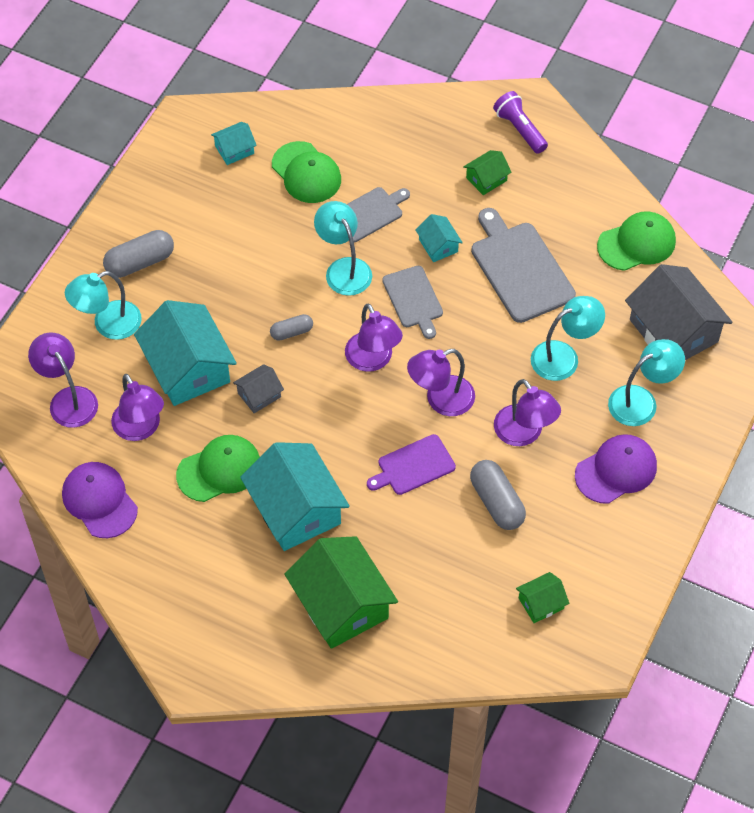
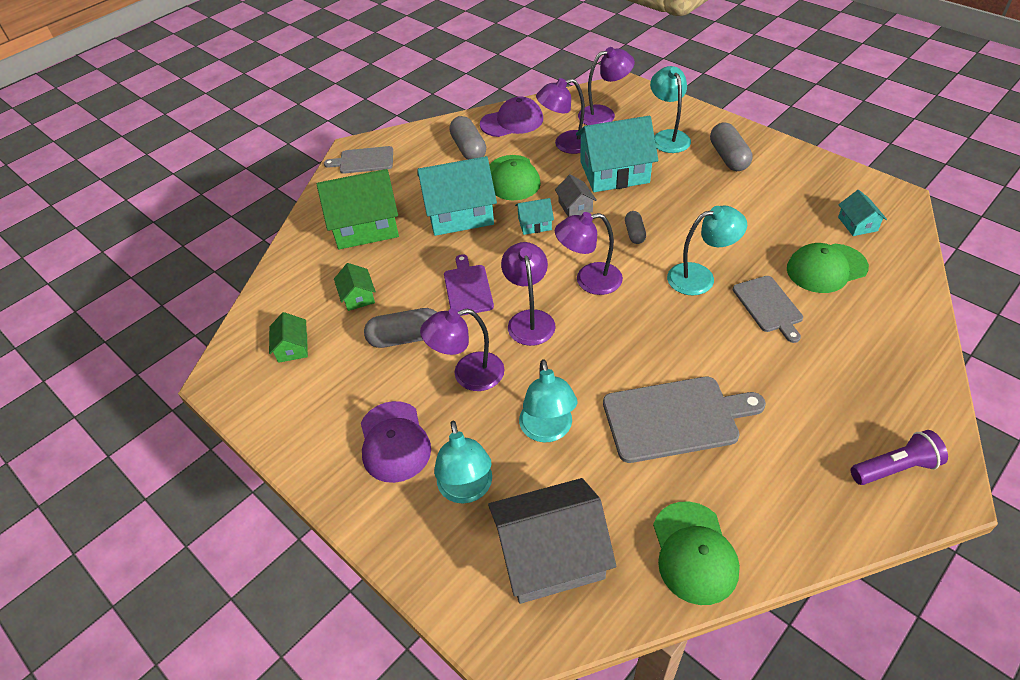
camera: 110 degrees right, 10 degrees down
(168, 536) = (468, 149): none -> grey capsule
(413, 299) = (652, 321): grey cutting board -> grey cutting board (364, 161)
(438, 245) = (719, 353): turquoise house -> turquoise house (534, 224)
(486, 179) = (812, 415): green house -> green house (358, 296)

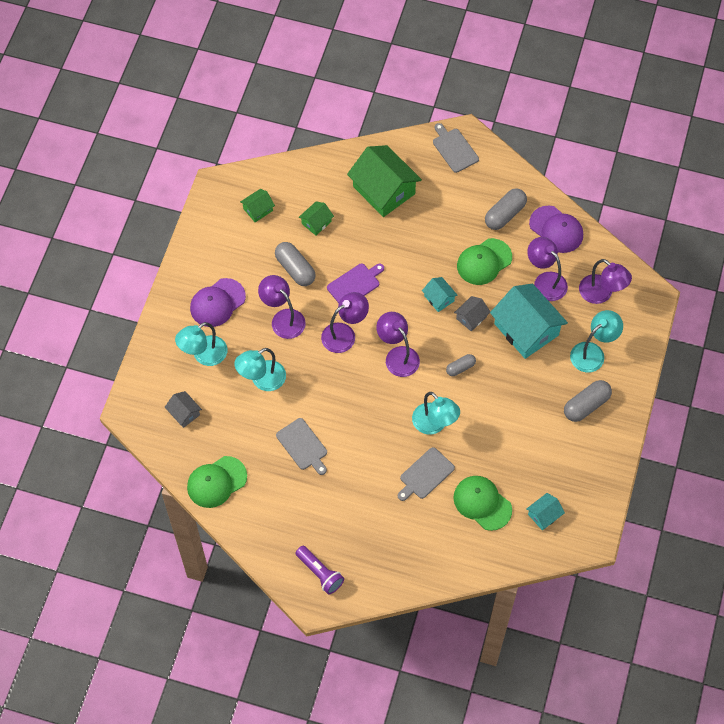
camera: 60 degrees right, 15 degrees up
(459, 213) = (426, 244): turquoise house -> none
(550, 555) = (184, 413): grey house -> grey house, size x0.47
(675, 418) = (303, 446): grey cutting board -> grey cutting board, size x0.62

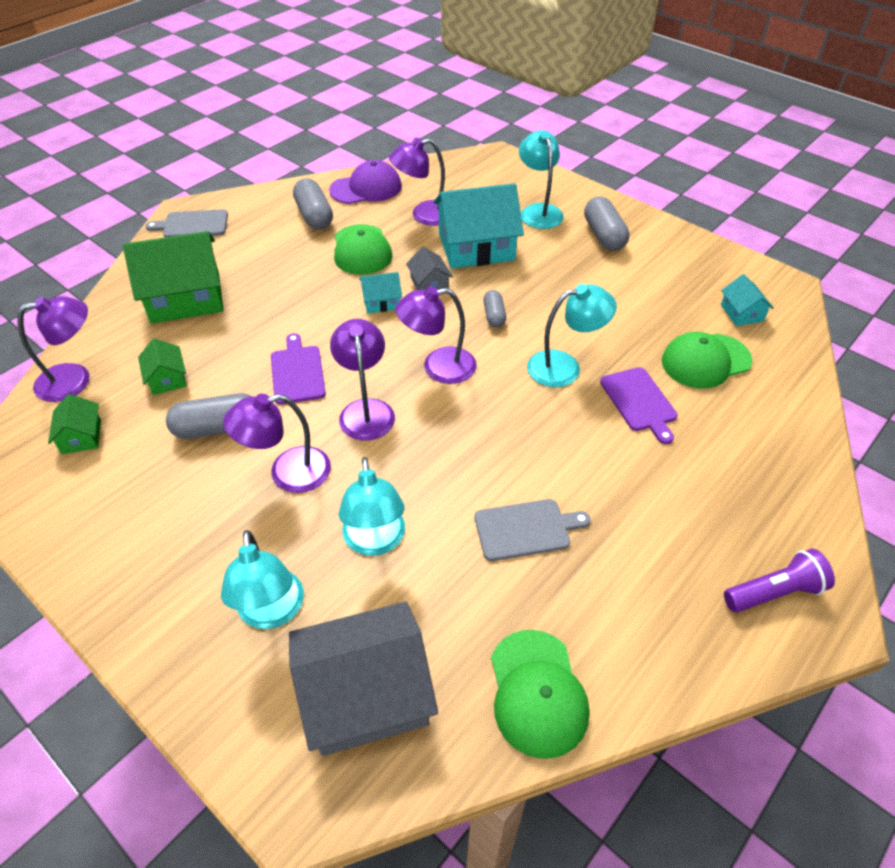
camera: 65 degrees left, 15 degrees down
(184, 413) = (365, 694): grey house -> grey house, size x2.11
(217, 303) = (190, 552): purple cap -> none
(425, 475) = (639, 402): grey cutting board -> purple cutting board
(601, 294) = (469, 184): purple lamp -> purple lamp (75, 380)

